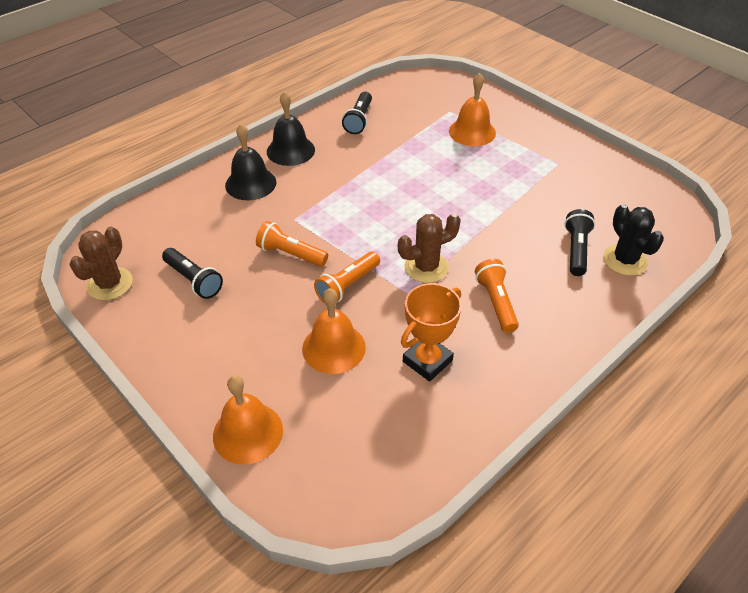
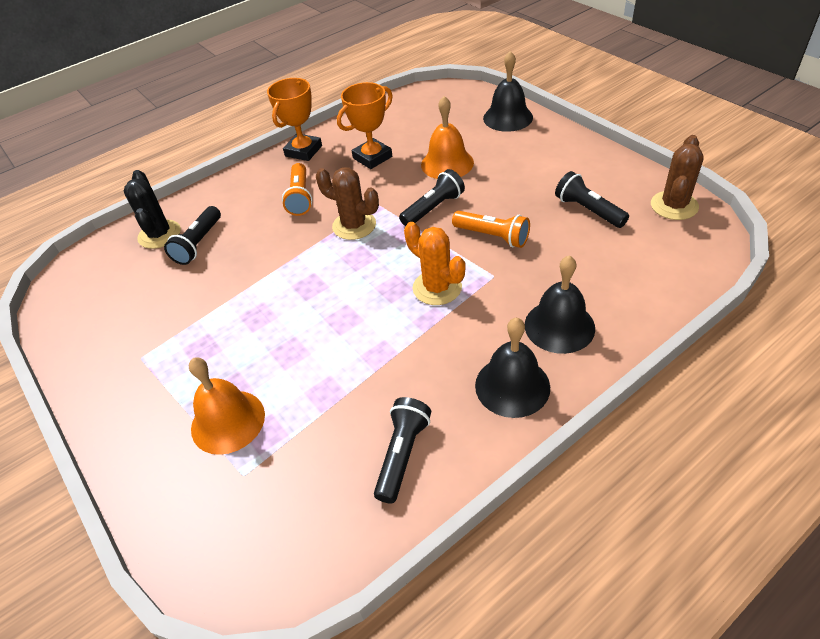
camera: 170 degrees left, 0 degrees up
(248, 432) = (508, 117): orange bell -> black bell
(341, 210) = (437, 288): none -> orange cactus
(347, 285) = (433, 208): orange flashlight -> black flashlight
(426, 267) = (354, 225): brown cactus -> brown cactus turned 45 degrees clockwise
(522, 376) = (303, 151): none -> orange trophy

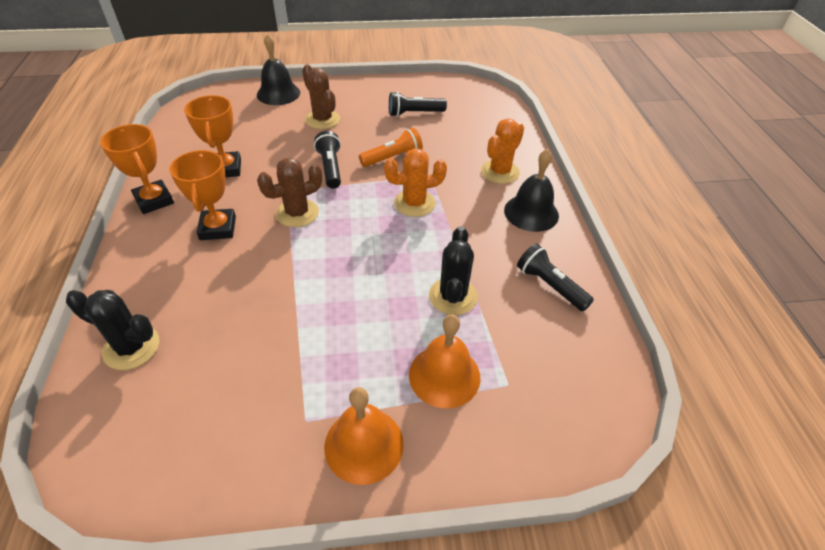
camera: 65 degrees left, 0 degrees up
(198, 244) = (189, 320): black flashlight -> none
(300, 197) = (218, 228): orange flashlight -> orange trophy
(328, 380) = (453, 296): none -> black cactus
(447, 163) = (289, 140): orange bell -> orange bell (364, 445)
(559, 326) = (500, 172): black bell -> orange cactus
(674, 206) = (446, 87): brown cactus -> brown cactus (322, 119)

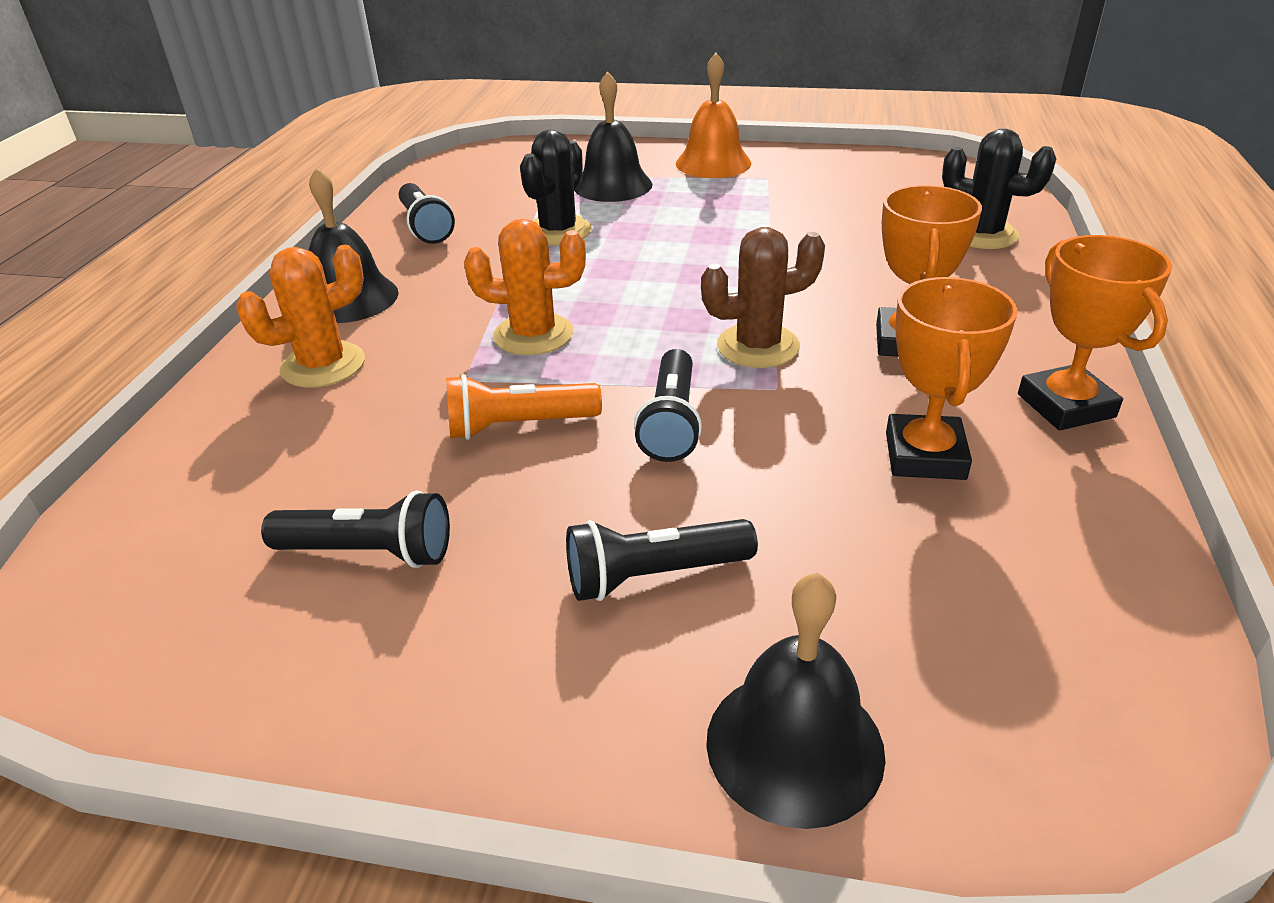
camera: 160 degrees left, 10 degrees down
(322, 119) = (654, 575): brown cactus -> black flashlight
(444, 375) = (613, 185): orange bell -> black bell

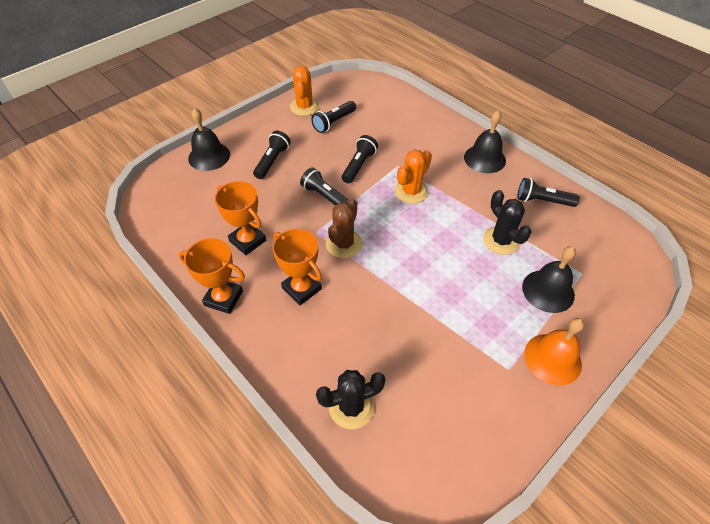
camera: 125 degrees right, 15 degrees up
(323, 365) = (437, 139): orange cactus -> orange cactus (304, 107)
(518, 425) = (359, 165): orange flashlight -> black flashlight

